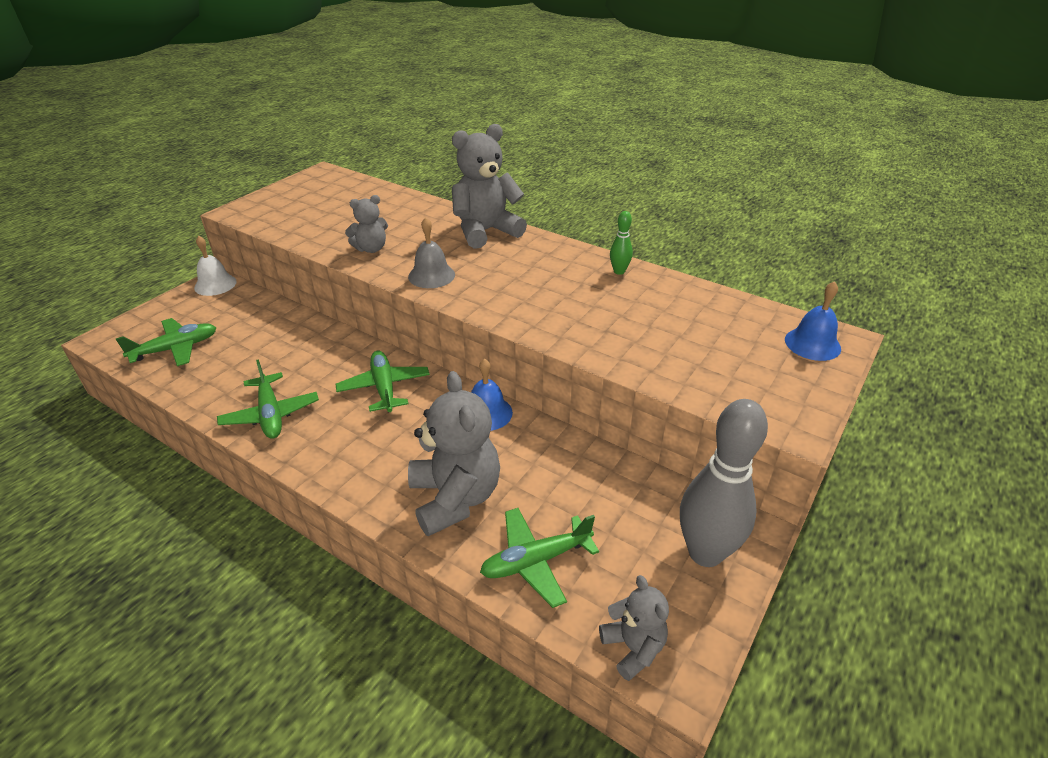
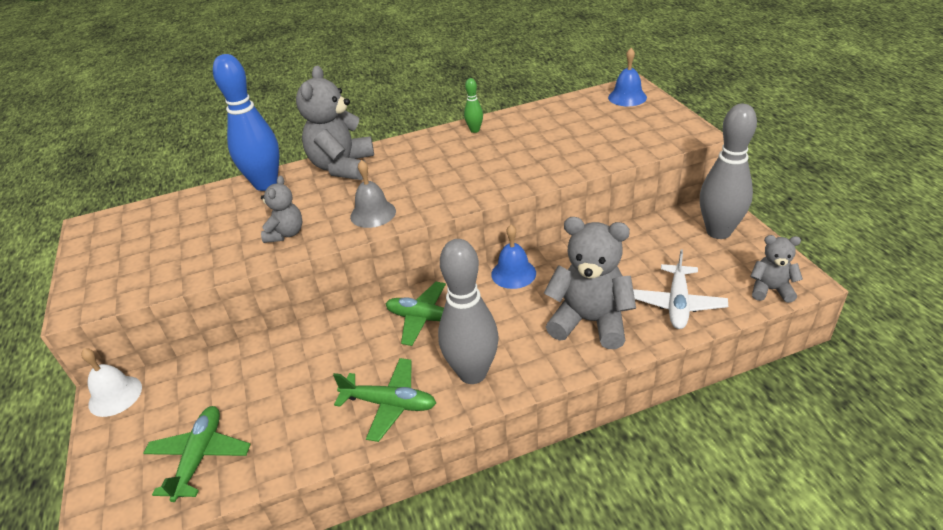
camera: 50 degrees left, 0 degrees up
(333, 446) = (472, 373): none -> grey bowling pin
(429, 210) = (266, 184): none -> blue bowling pin
(536, 561) = (677, 304): green plane -> white plane

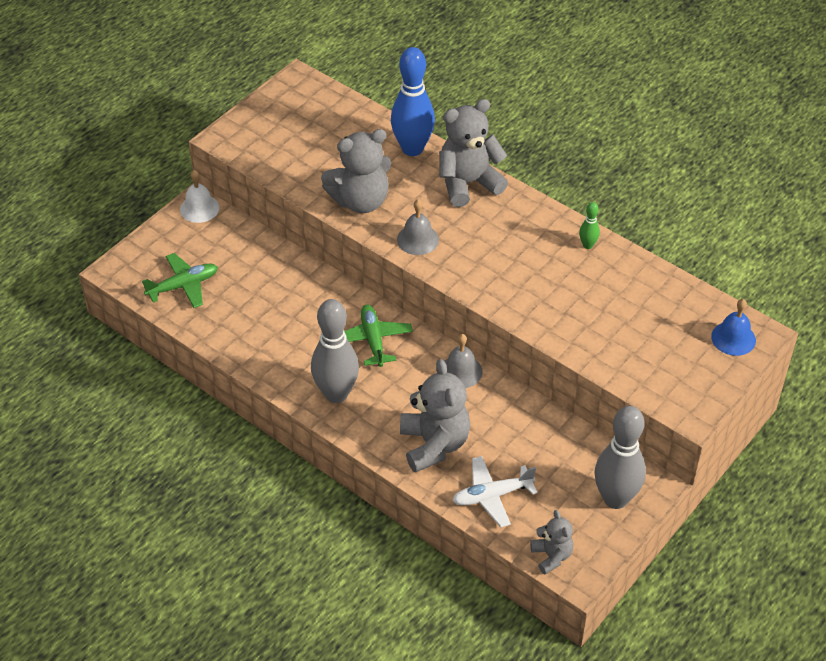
camera: 55 degrees right, 10 degrees up
(286, 234) = (360, 201): grey teddy bear -> grey teddy bear, size x1.82
(389, 404) = (280, 360): green plane -> none
(513, 273) = (461, 371): blue bell -> grey bell

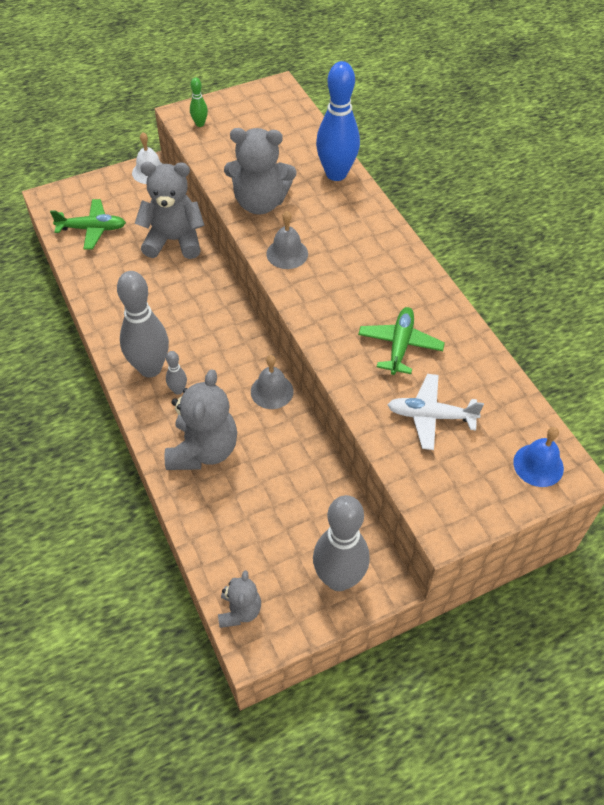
camera: 25 degrees right, 5 degrees up
(373, 340) = (214, 333): green plane -> green plane (400, 345)
(376, 403) = (178, 390): none -> grey bowling pin
(468, 183) = (366, 220): grey teddy bear -> grey teddy bear (174, 240)
(492, 495) = (223, 523): white plane -> white plane (431, 416)
(587, 245) = (443, 315): green bowling pin -> green bowling pin (200, 124)

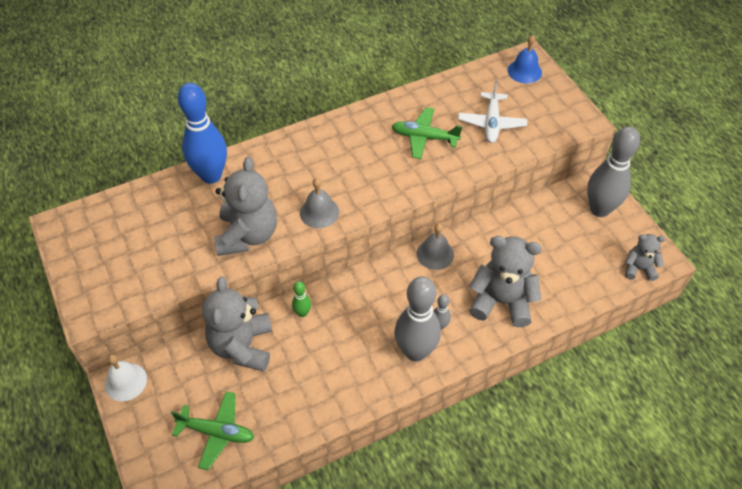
camera: 90 degrees left, 0 degrees up
(92, 229) = (217, 432): green plane -> green plane turned 105 degrees clockwise
(200, 124) = (110, 295): green bowling pin -> green bowling pin (302, 313)

